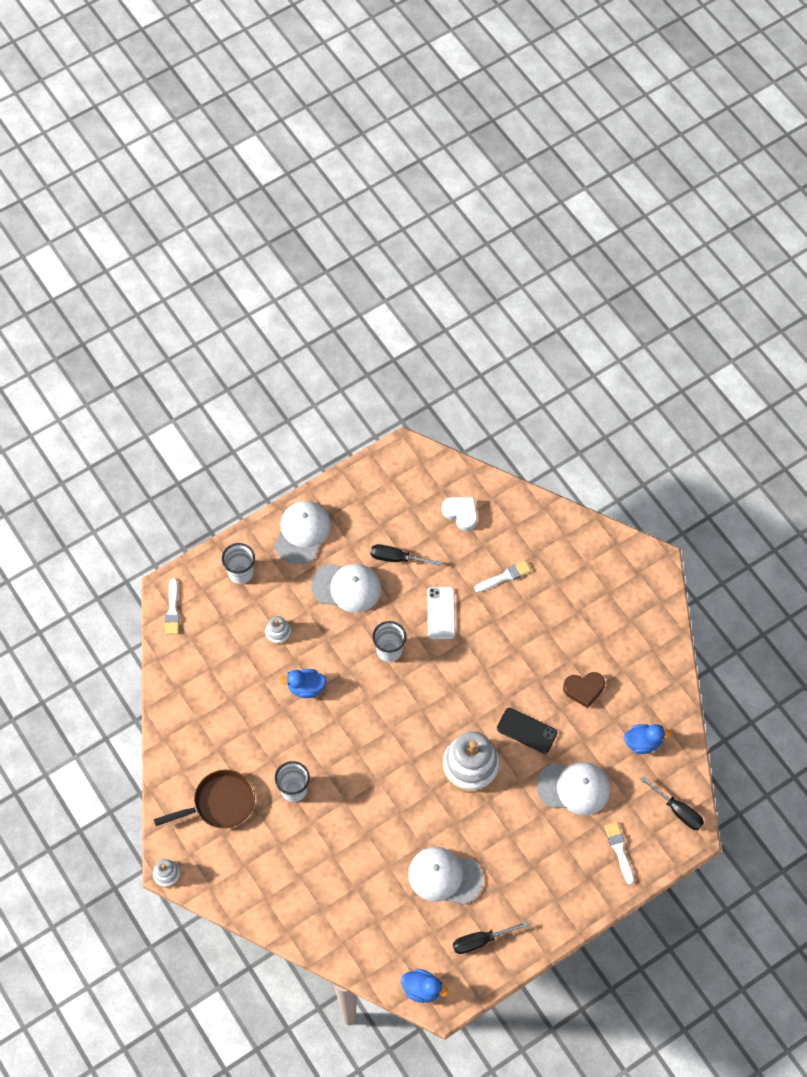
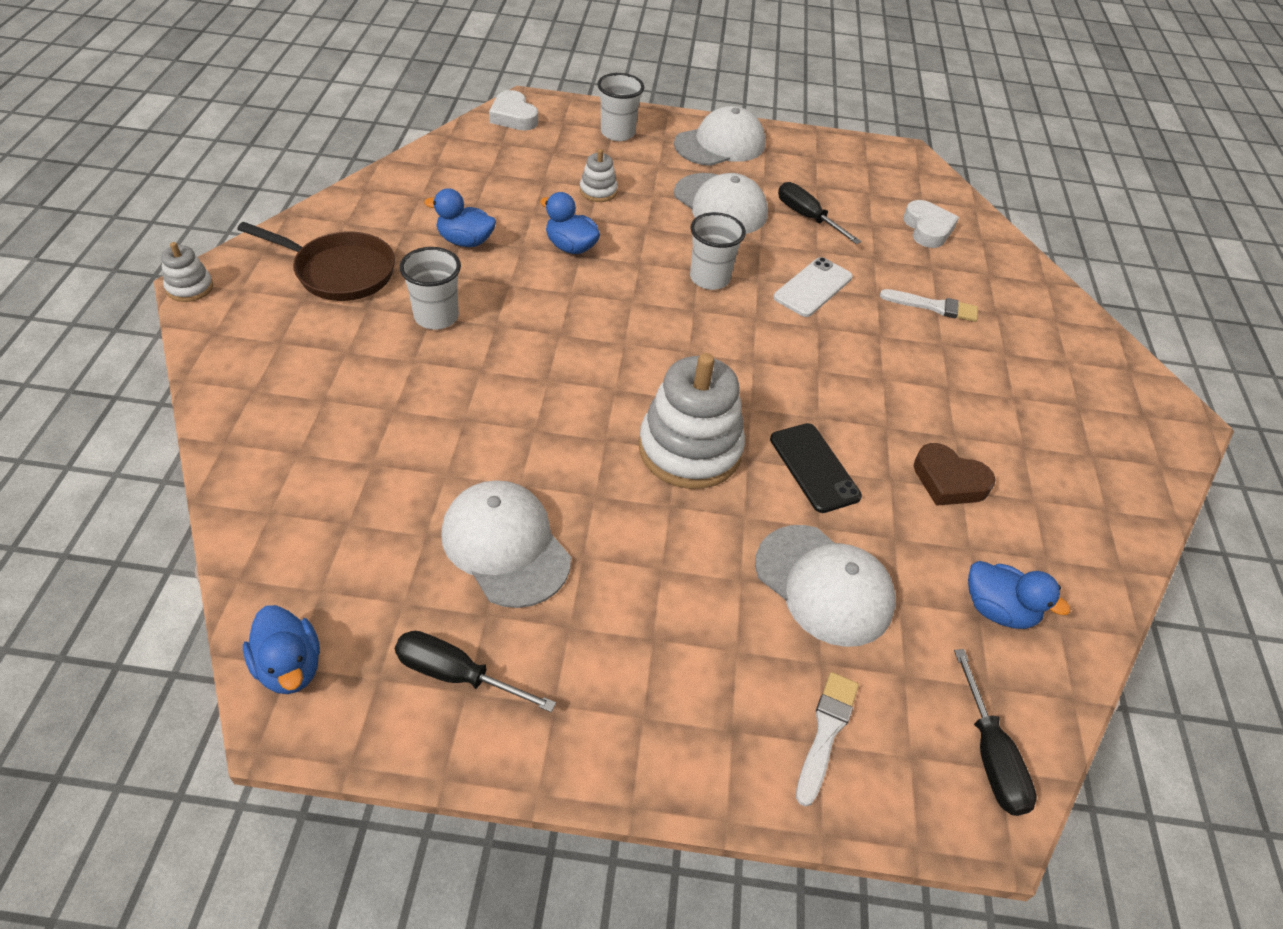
camera: 35 degrees right, 15 degrees down
(172, 610) = (513, 117): white brush -> white heart
(253, 730) = (465, 241): none -> blue duck

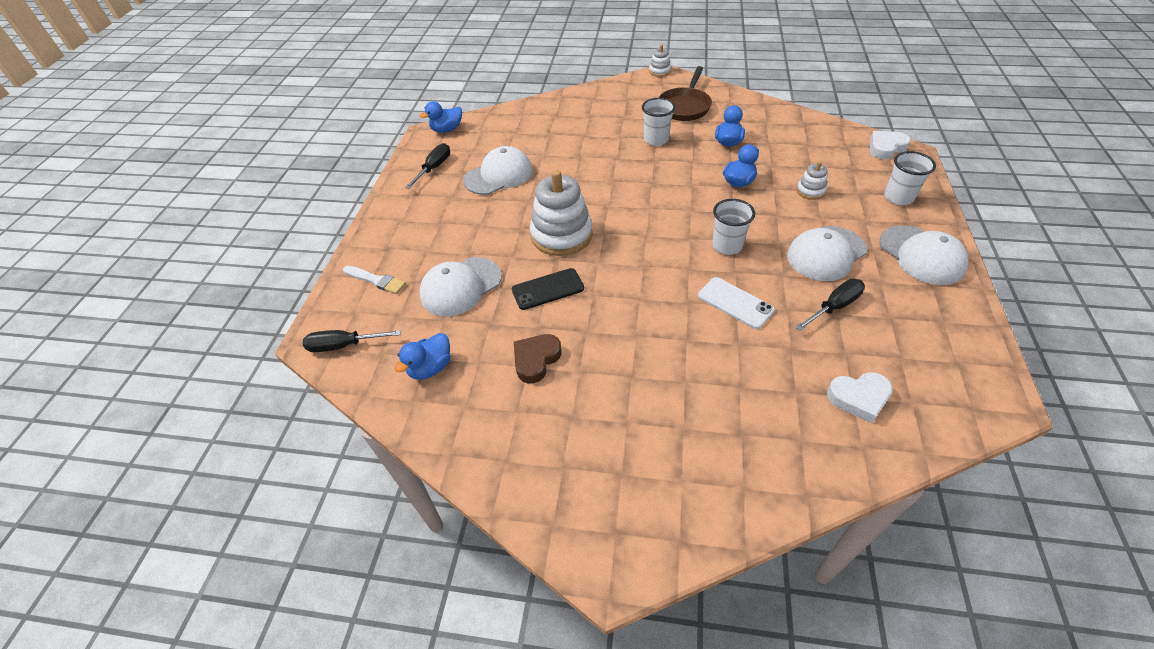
camera: 100 degrees right, 0 degrees up
(933, 306) = (734, 383): white brush -> none

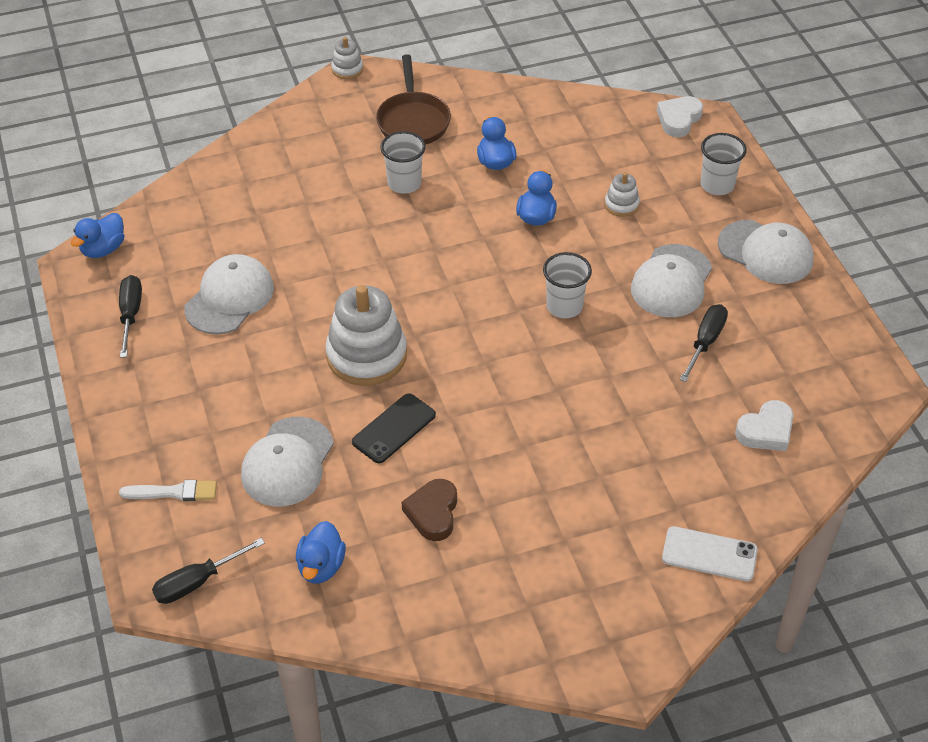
camera: 30 degrees left, 0 degrees up
(735, 303) = (606, 372): white phone -> white phone (709, 554)

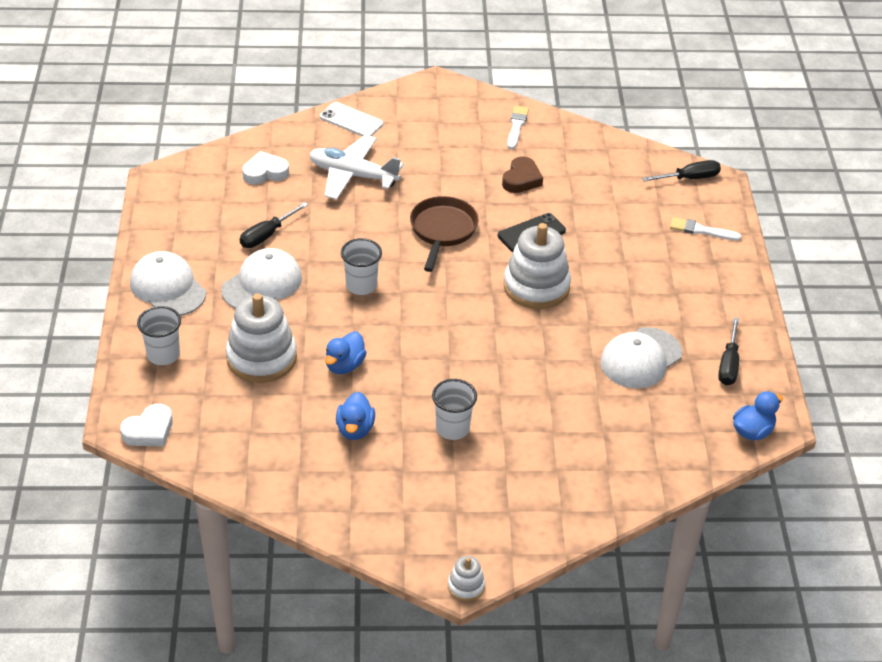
camera: 165 degrees left, 5 degrees down
(287, 462) = (615, 230): white cap -> none
(321, 566) = (605, 168): blue duck -> none
(413, 121) = (417, 498): brown pan -> brown pan (442, 230)
(471, 614) = (516, 126): none -> white brush
(621, 205) = (261, 358): white stacking toy -> white stacking toy, size x2.12
(655, 457) = (353, 175): none -> white plane

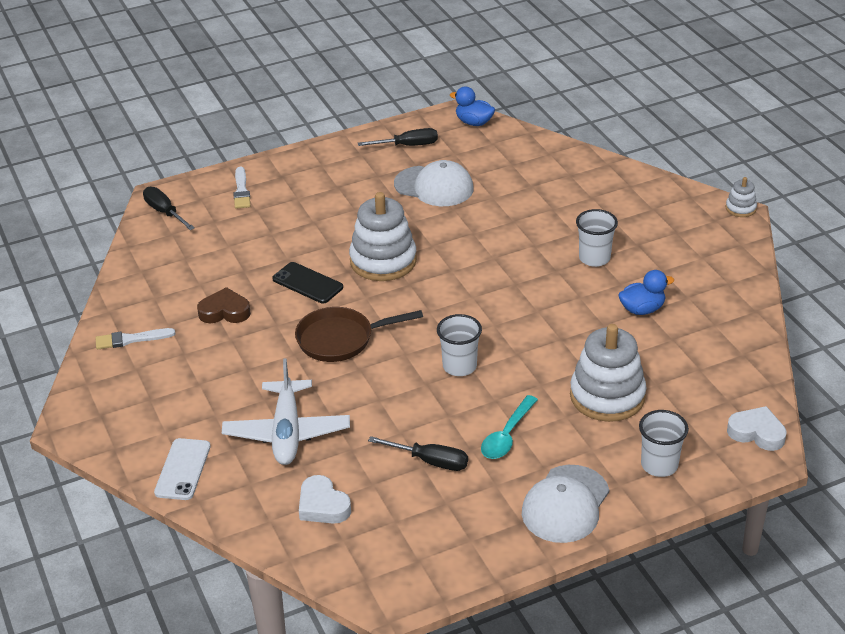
camera: 110 degrees left, 5 degrees down
(262, 284) = (507, 435): white cap -> turquoise spoon
(344, 365) = (573, 341): blue duck -> none

